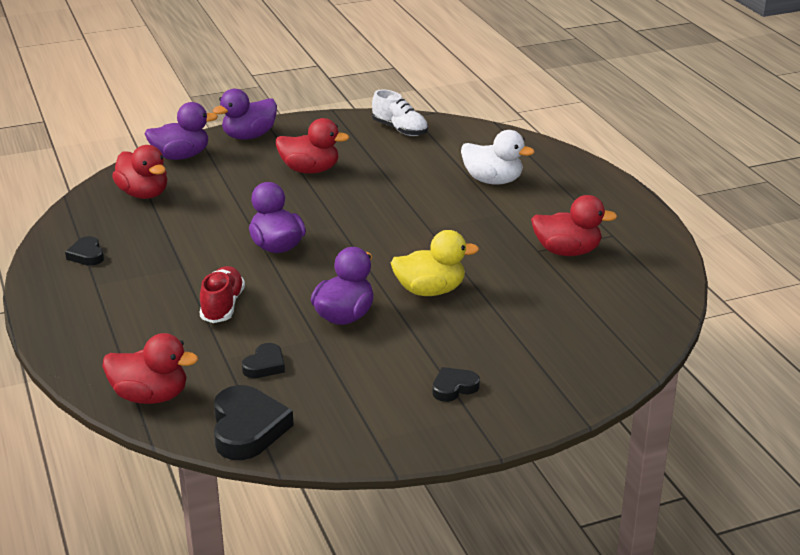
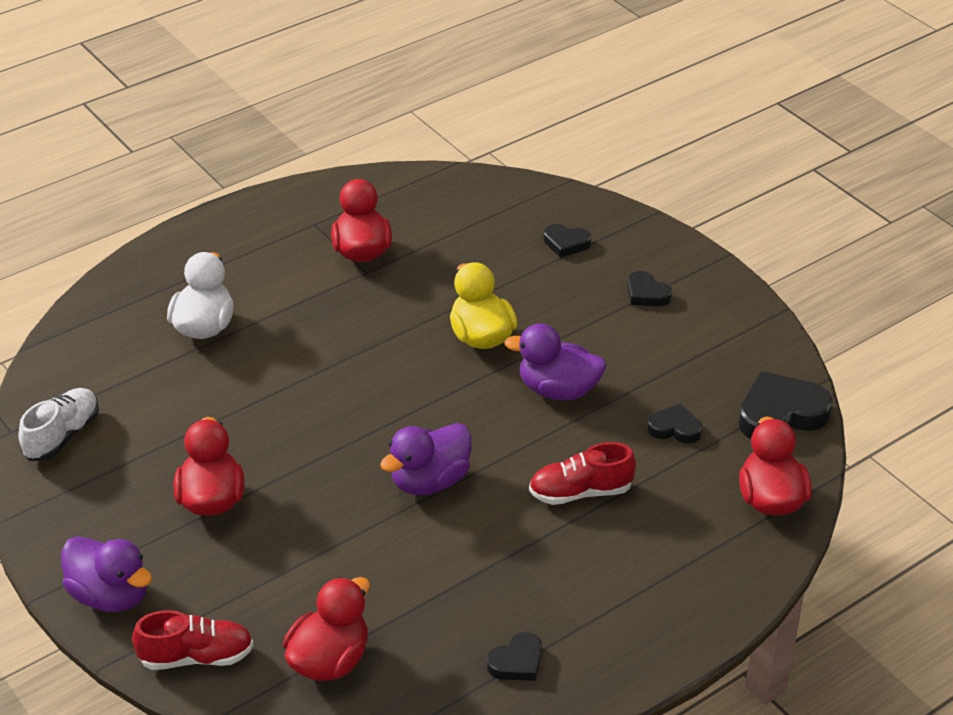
camera: 105 degrees left, 10 degrees up
(181, 156) = (196, 657): purple duck -> red shoe
(548, 355) = (566, 243): none -> black heart

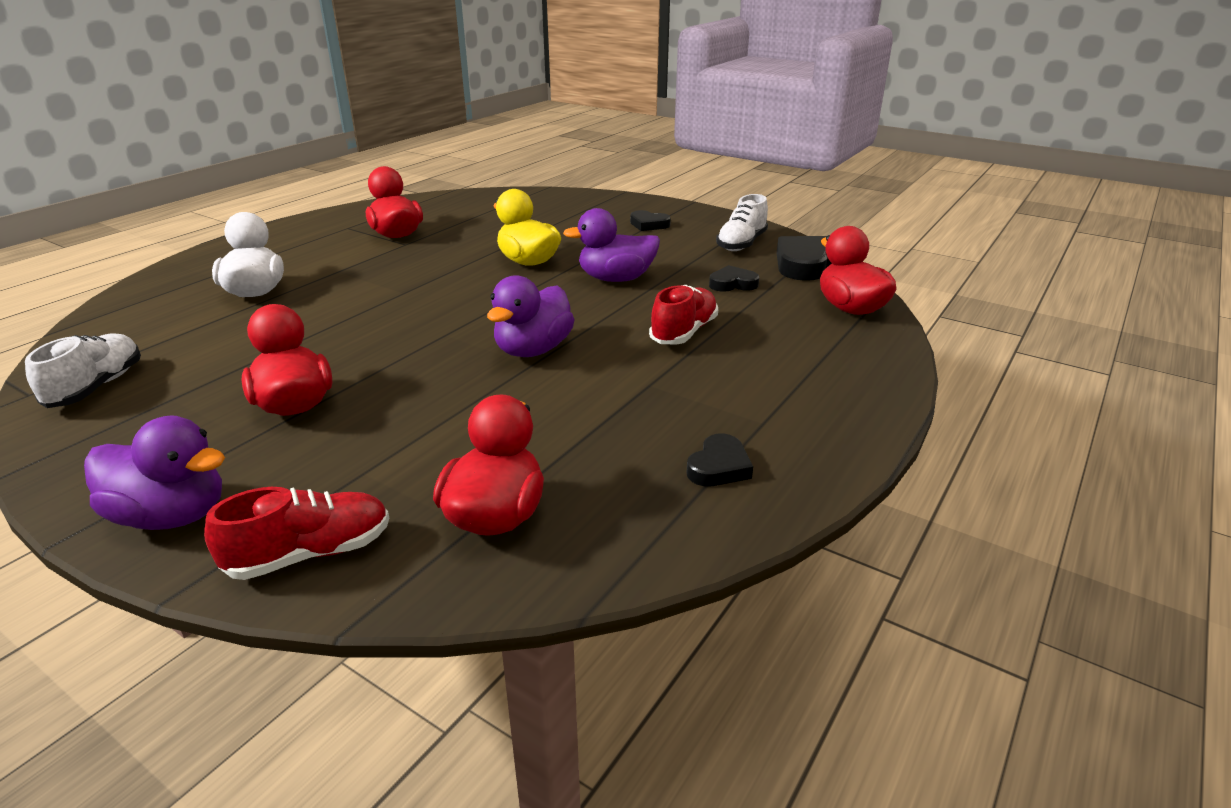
camera: 20 degrees left, 10 degrees down
(566, 243) = (567, 211): black heart -> none
(580, 492) = (684, 332): red shoe -> red shoe turned 150 degrees clockwise
(730, 357) = (741, 244): none -> white shoe

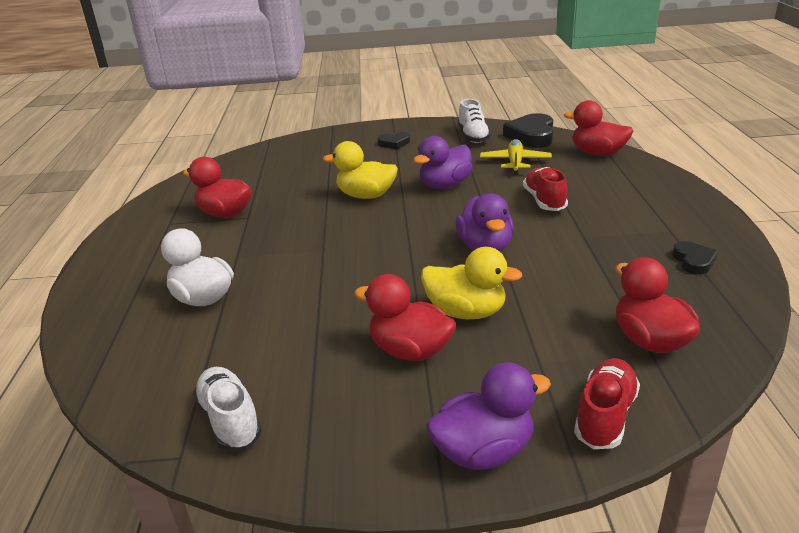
camera: 35 degrees left, 0 degrees up
(398, 397) = (466, 312): none -> yellow duck
(732, 284) = (515, 162): black heart -> yellow plane

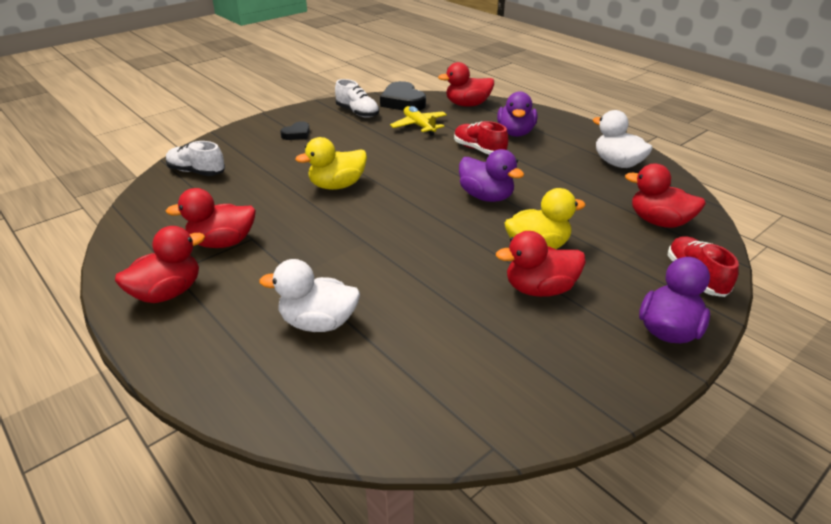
camera: 40 degrees left, 5 degrees up
(147, 237) = (168, 293): none -> red duck
(230, 420) = (490, 401): white shoe -> white shoe (197, 172)
(444, 185) = (390, 158): purple duck -> purple duck (515, 133)
(693, 261) = (617, 163): black heart -> white duck

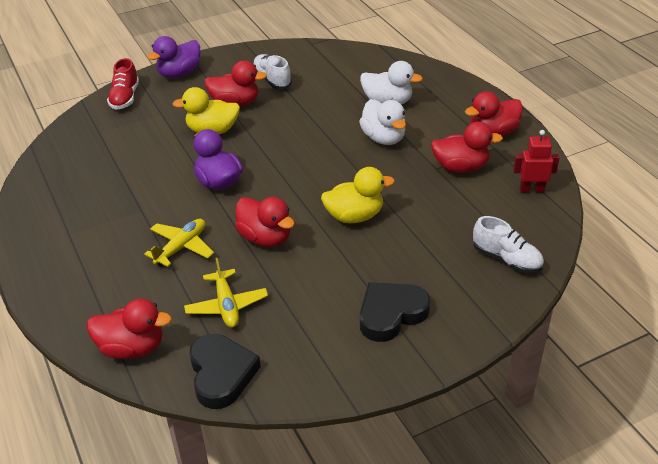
camera: 165 degrees left, 5 degrees up
(146, 229) = (531, 190): none -> red robot
(297, 134) = (391, 314): black heart -> black heart, size x1.81
(357, 112) = (298, 354): white shoe -> white shoe (272, 80)
(479, 150) = (181, 247): red shoe -> yellow plane
(515, 133) = (117, 271): purple duck -> none
(617, 163) = (57, 204): white duck -> white duck (383, 138)
(659, 222) = (98, 138): red duck -> red duck (265, 238)

